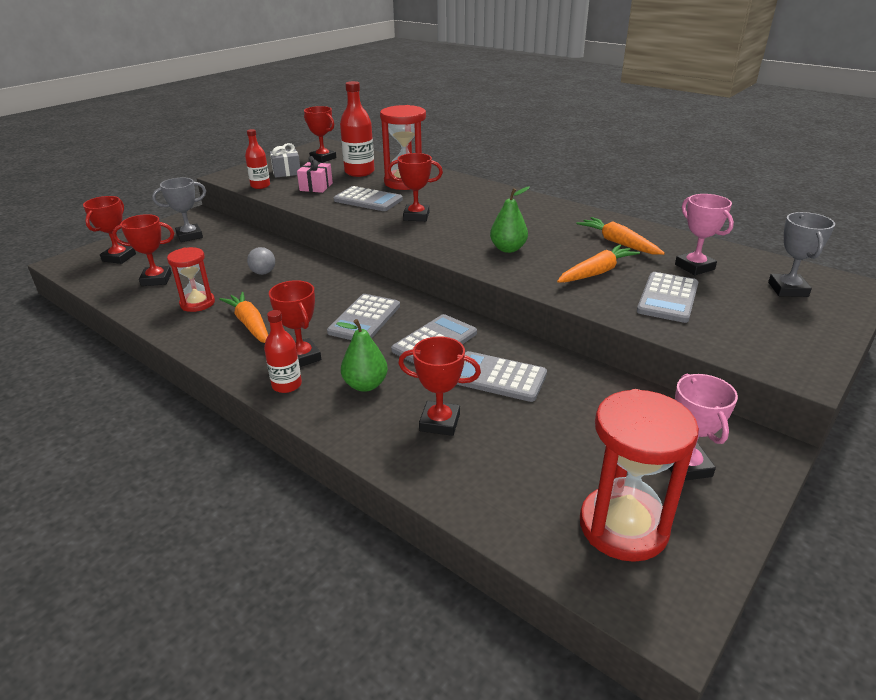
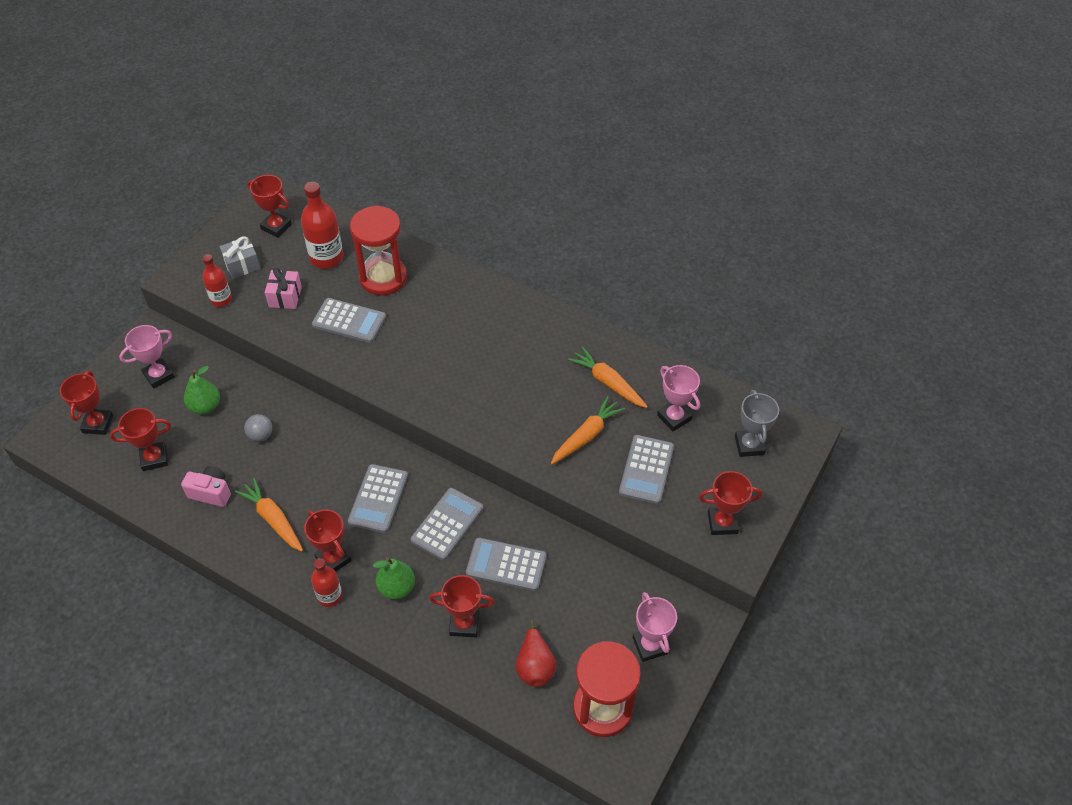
camera: 10 degrees left, 20 degrees up
(189, 236) = (159, 375): grey trophy -> pink trophy
(197, 303) = (211, 492): red hourglass -> pink camera
(416, 216) = (406, 350): red trophy -> red trophy (722, 523)
(508, 249) = (503, 404): green pear -> green pear (205, 406)
(527, 470) = (535, 665): none -> red pear

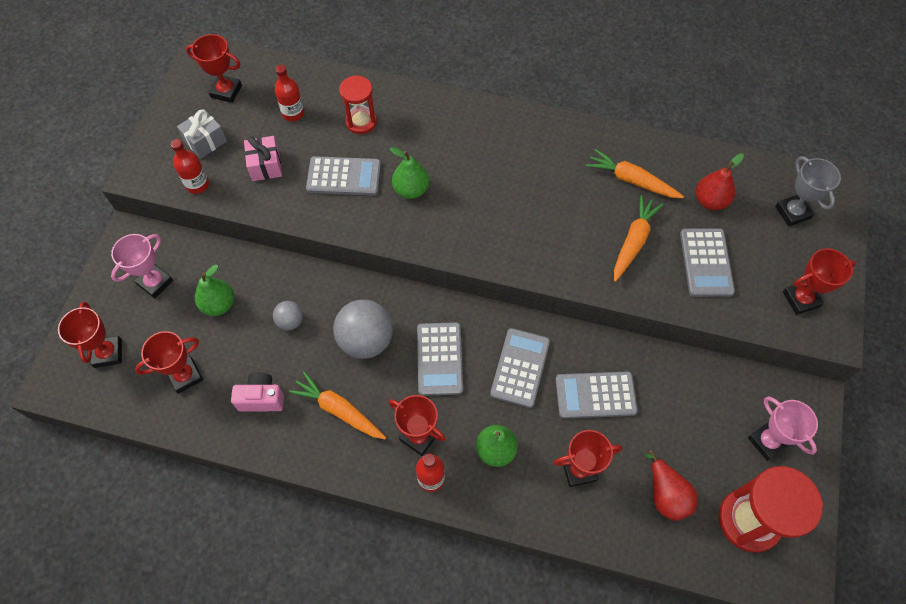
camera: 15 degrees left, 10 degrees up
(320, 467) = (366, 340): none -> grey ball
(326, 258) = (293, 113): red bottle -> red bottle, size x0.62
(383, 278) = (361, 122): red hourglass -> red hourglass, size x0.61
(403, 345) = (411, 190): none -> green pear
(674, 417) = (710, 201): pink trophy -> red pear

